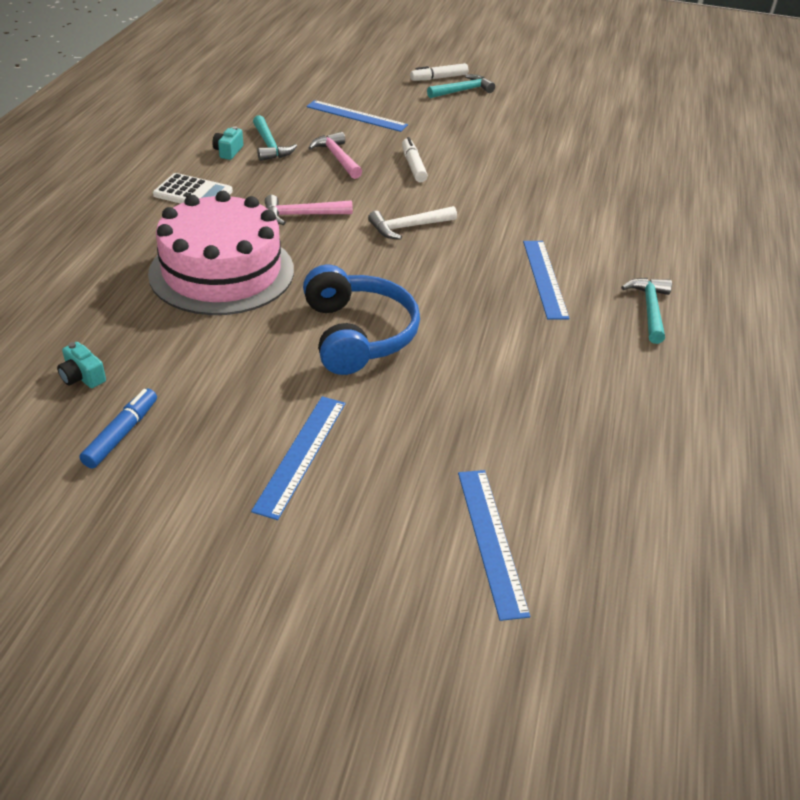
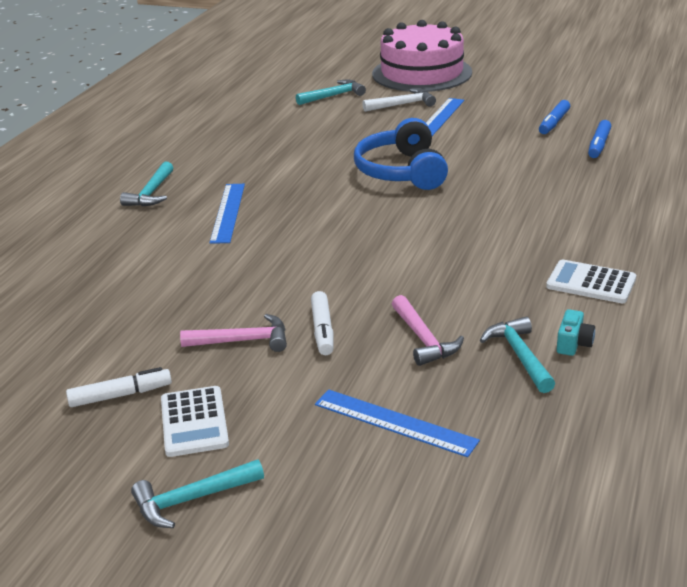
camera: 170 degrees left, 10 degrees down
(82, 377) = (599, 145): turquoise camera -> blue marker
(222, 272) = (526, 209): pink cake -> pink cake (422, 73)
(302, 215) = (459, 262): pink hammer -> pink hammer (242, 341)
(408, 227) = (345, 253): white hammer -> white hammer (402, 104)
(439, 78) = (224, 541): white marker -> white marker (120, 395)
(479, 120) = (194, 422): none -> white calculator
(491, 540) = (333, 96): blue ruler -> turquoise hammer

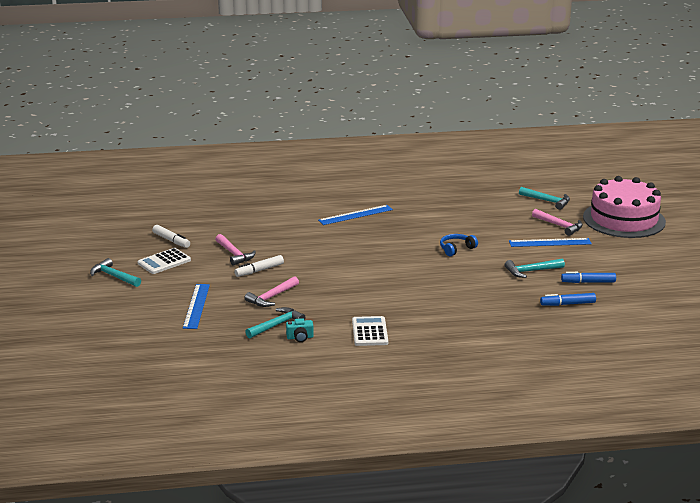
camera: 60 degrees right, 5 degrees down
(151, 193) = (357, 189): turquoise hammer -> turquoise hammer (531, 271)
(402, 104) = (559, 226): white hammer -> pink hammer
(402, 171) = (456, 249): blue headphones -> blue headphones, size x0.51

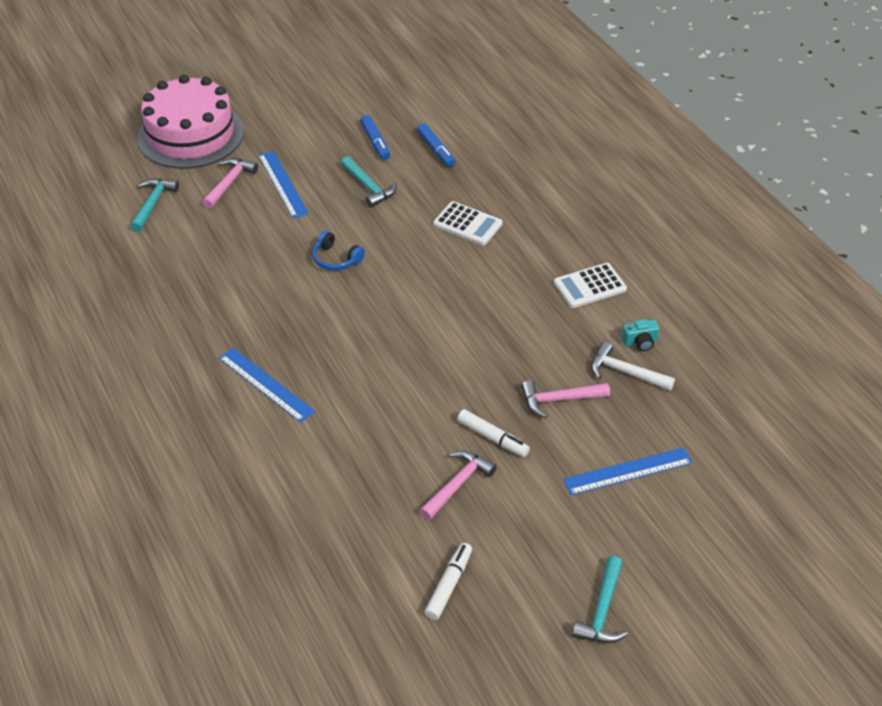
camera: 110 degrees left, 20 degrees up
(164, 262) = (523, 564): white calculator -> white calculator (467, 224)
(271, 297) = (559, 400): pink hammer -> pink hammer turned 150 degrees clockwise
(276, 325) = (625, 372): turquoise hammer -> white hammer
(300, 337) = (640, 342): turquoise camera -> turquoise camera turned 105 degrees clockwise

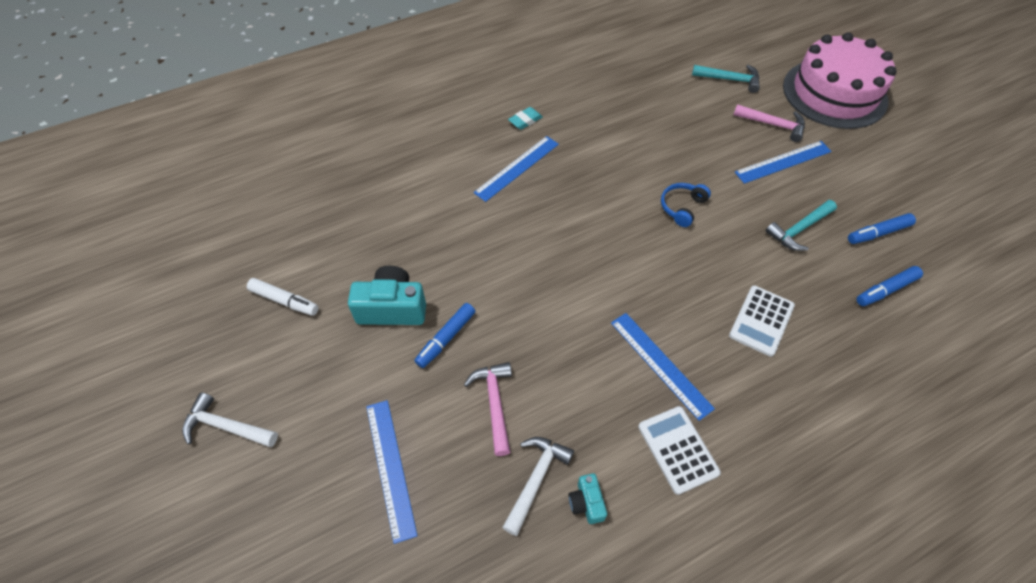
camera: 90 degrees right, 10 degrees up
(188, 377) = (525, 120): none -> turquoise eraser
(457, 485) = (392, 308): pink hammer -> turquoise camera
(492, 438) = (446, 338): white marker -> blue marker
(513, 289) = (660, 364): none -> blue ruler
(602, 610) = (226, 426): turquoise hammer -> white hammer

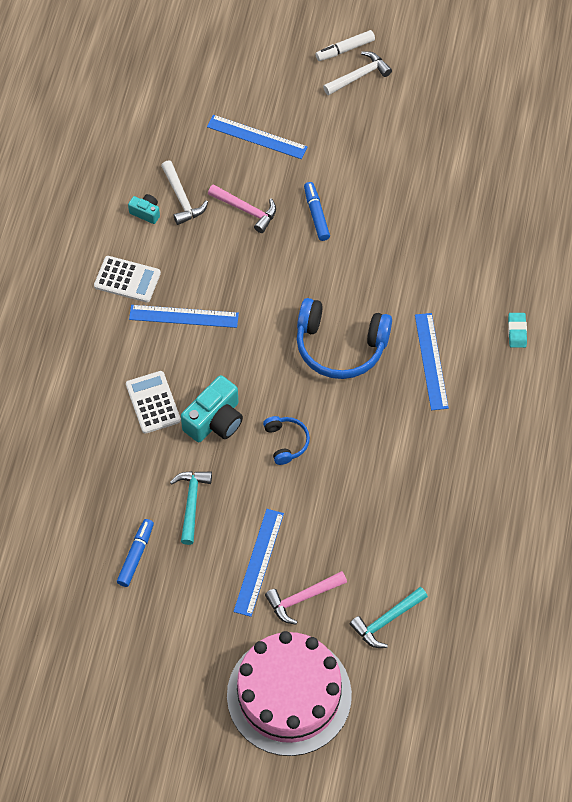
camera: 130 degrees right, 5 degrees up
(284, 301) = (431, 145): white marker -> white marker (345, 49)
(392, 308) = (369, 200): turquoise camera -> turquoise camera (215, 420)
(525, 120) = (482, 407): turquoise eraser -> turquoise eraser (517, 331)
(564, 229) = (340, 346): none -> blue headphones
(885, 290) = (95, 505): blue marker -> none

